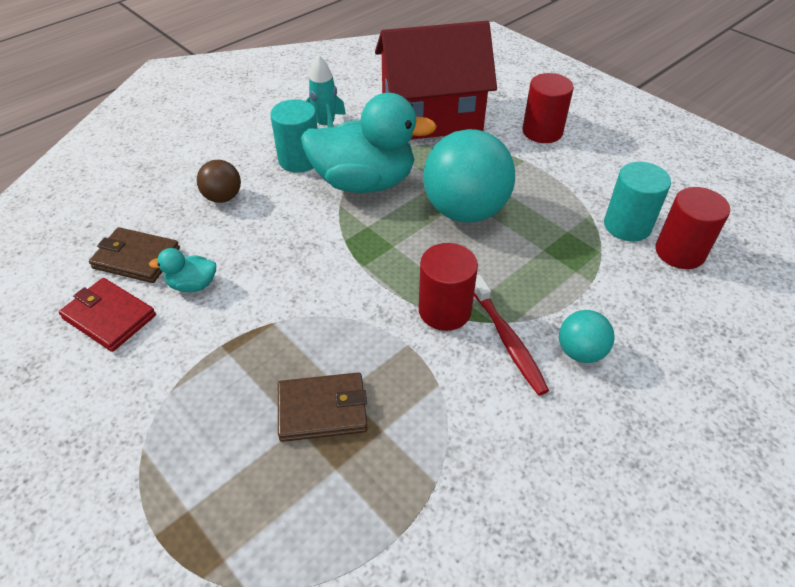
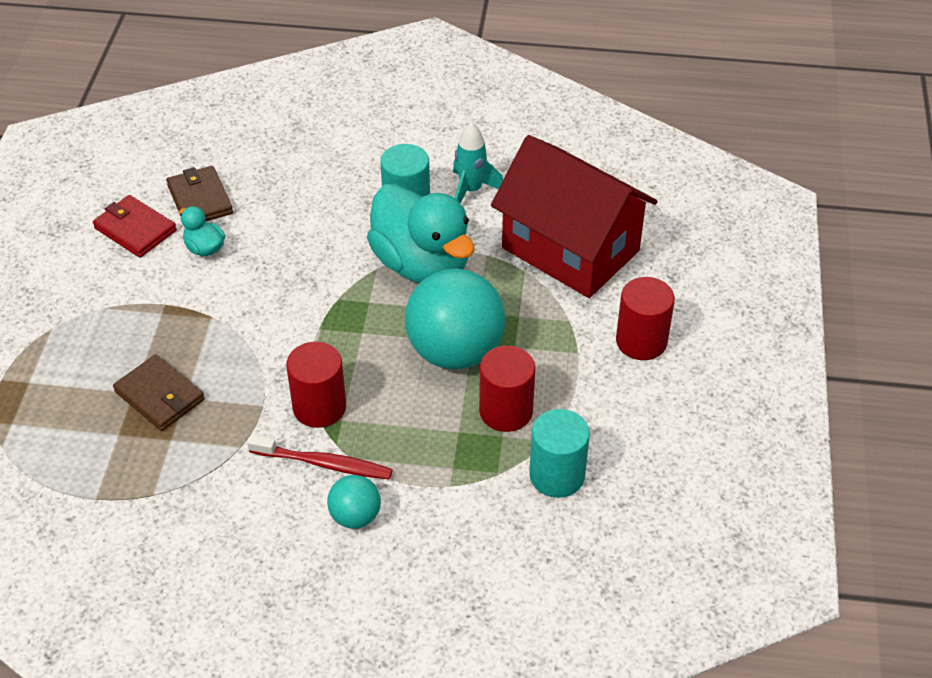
camera: 50 degrees right, 0 degrees up
(109, 317) = (135, 229): red wallet -> red wallet turned 45 degrees counterclockwise
(223, 197) = (311, 195): brown ball -> none
(507, 340) = (324, 463): red toothbrush -> red toothbrush turned 105 degrees counterclockwise
(679, 252) = (557, 531): red cylinder -> red cylinder (506, 411)

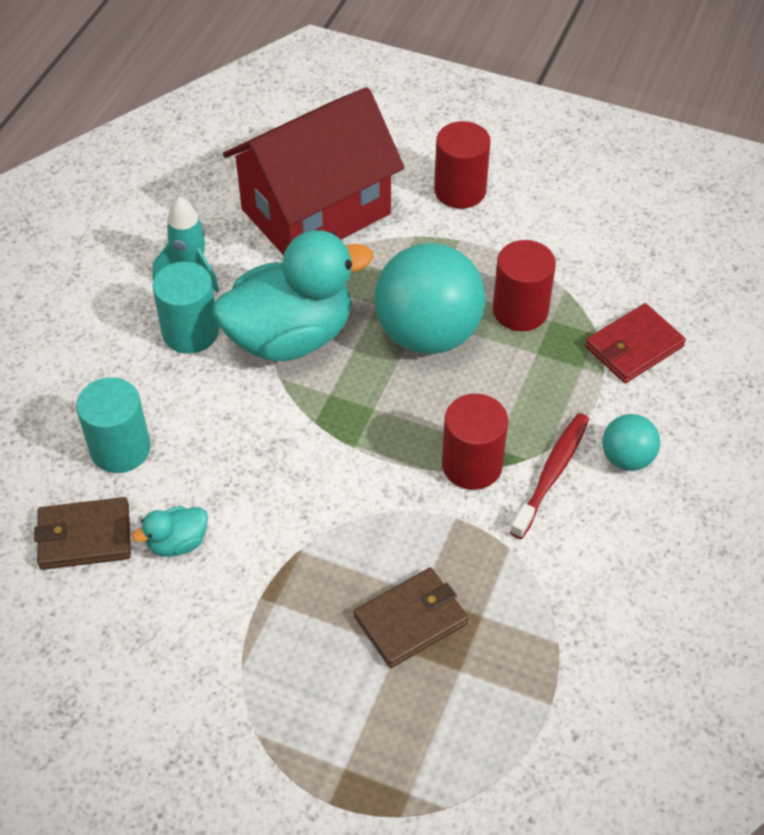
camera: 75 degrees left, 5 degrees up
(135, 229) = (109, 617): red wallet -> red wallet (634, 347)
(557, 475) = (609, 290): turquoise cylinder -> turquoise cylinder (120, 449)

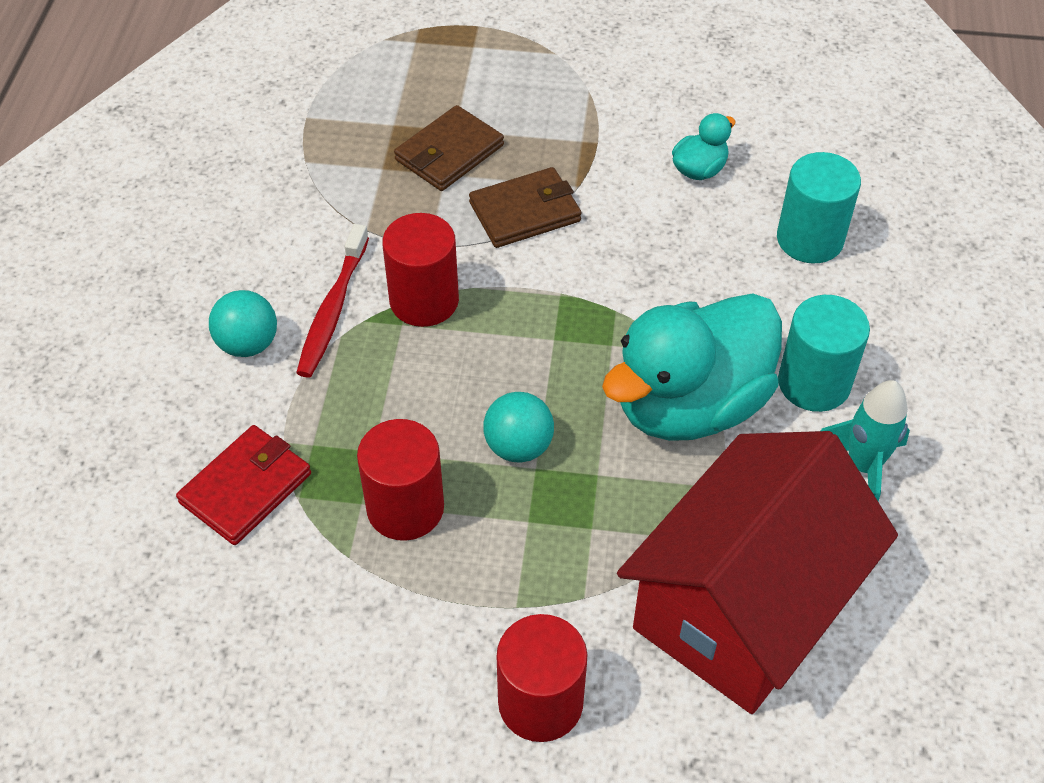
camera: 165 degrees right, 0 degrees up
(84, 537) = (791, 157): brown wallet -> brown wallet (525, 212)
(428, 334) = (518, 446): turquoise ball -> turquoise ball, size x0.49

